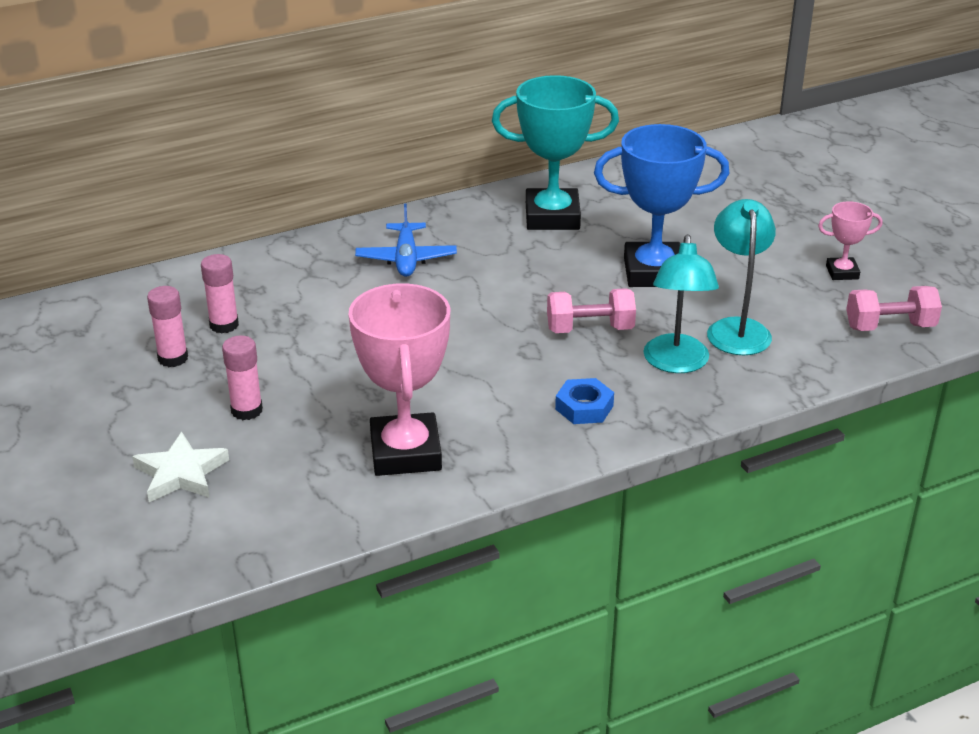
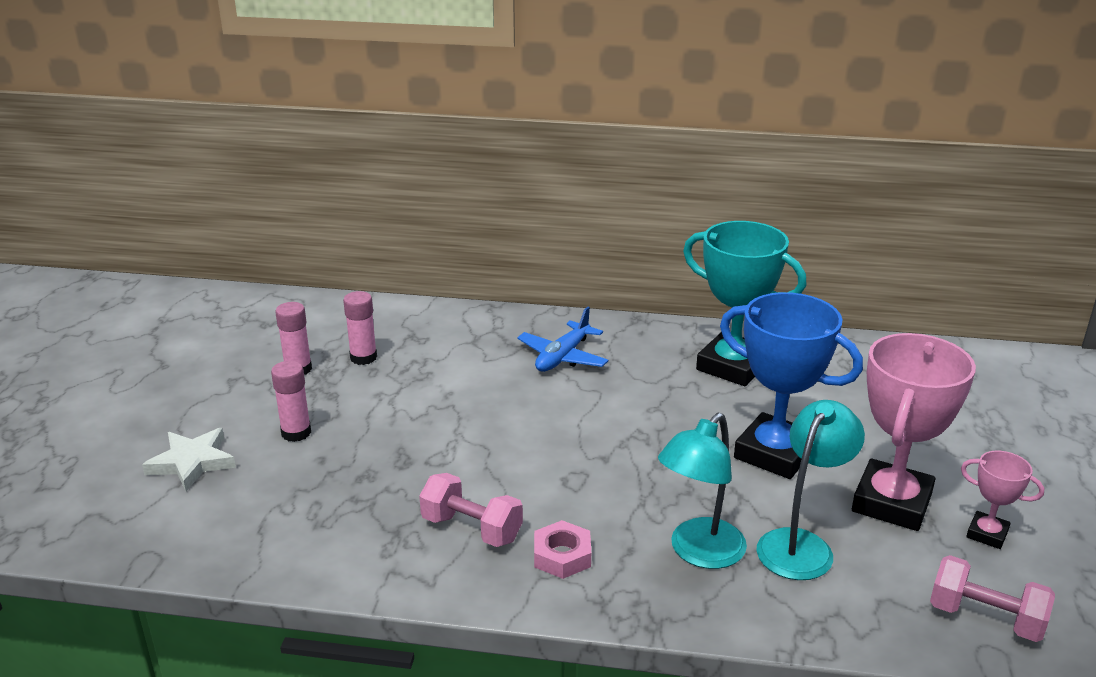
camera: 35 degrees right, 5 degrees down
(405, 452) = (366, 524): pink trophy -> pink trophy (891, 502)
(584, 407) = (562, 556): blue nut -> pink nut
(590, 329) = (652, 483): pink dumbbell -> pink dumbbell (472, 529)

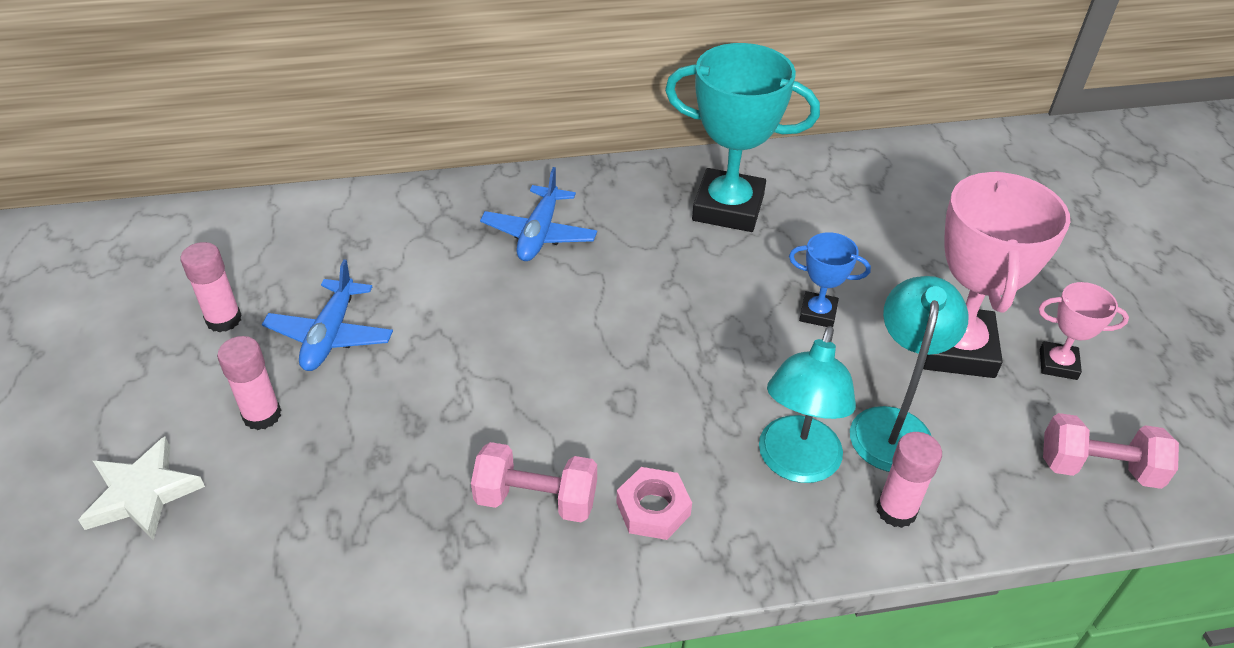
camera: 20 degrees left, 15 degrees up
(363, 357) = (301, 285): pink glue stick -> pink glue stick (896, 510)
(369, 393) = (330, 335): none -> blue plane
(774, 453) = (818, 313): blue trophy -> blue trophy, size x0.49

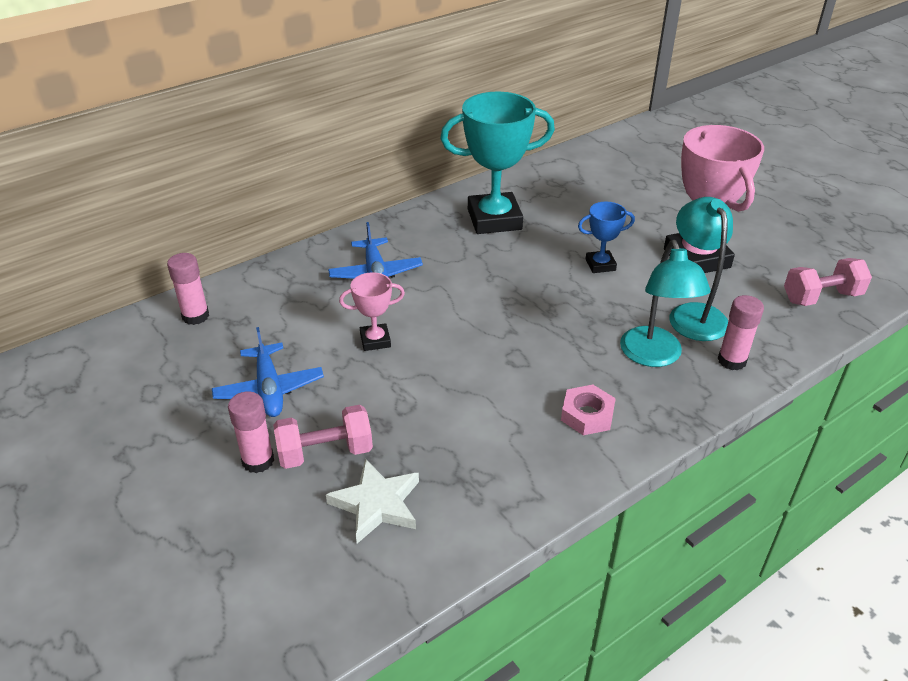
camera: 25 degrees left, 5 degrees down
(142, 493) = (202, 549): white star -> white star (377, 504)
(224, 319) = (171, 408): pink glue stick -> pink glue stick (195, 316)
(536, 499) = (506, 439): pink dumbbell -> pink dumbbell (325, 452)
(1058, 364) = (759, 248): pink trophy -> pink trophy (375, 340)

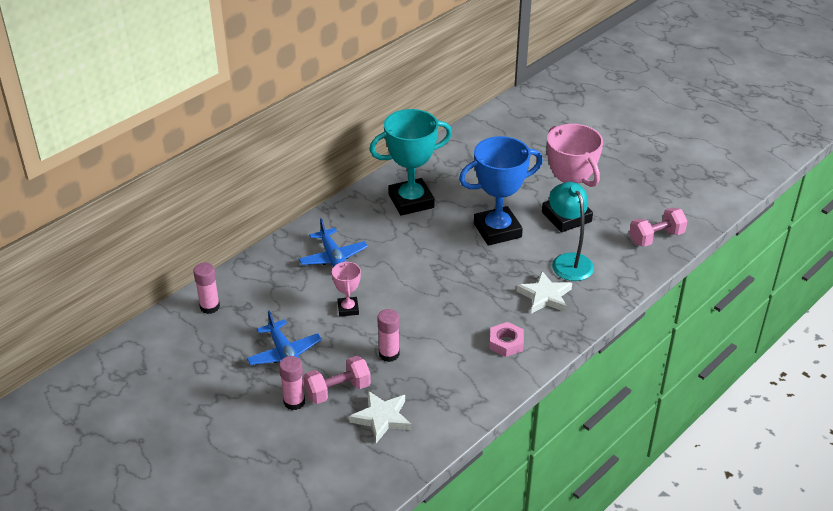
camera: 10 degrees left, 0 degrees up
(375, 340) = (348, 309): pink trophy -> pink trophy turned 75 degrees counterclockwise
(600, 265) = (497, 230): blue trophy -> blue trophy, size x2.04
(654, 356) = (545, 296): turquoise lamp -> white star
(732, 360) = (598, 292): pink glue stick -> pink glue stick (389, 354)

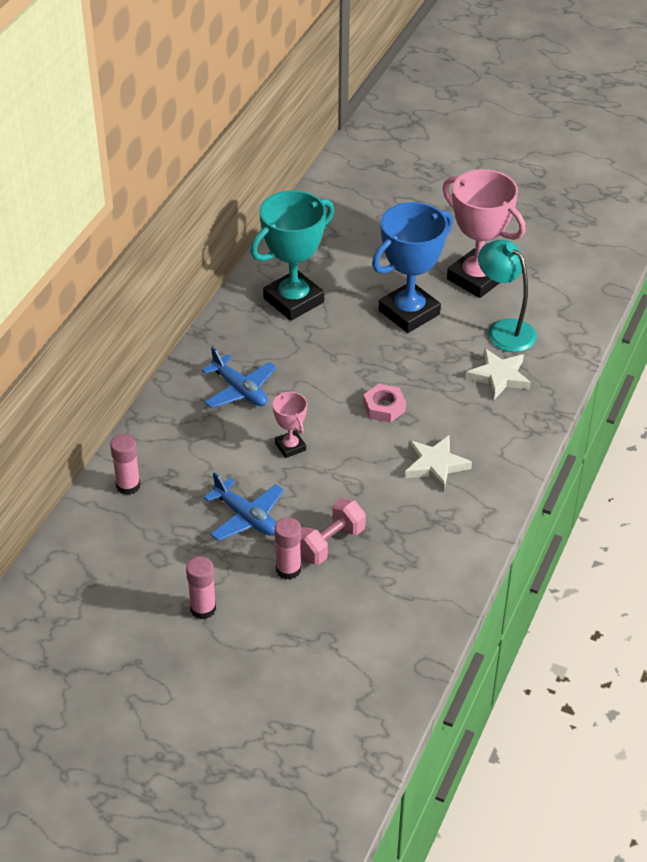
camera: 20 degrees left, 5 degrees up
(382, 418) = (394, 561): white star -> white star (435, 465)
(389, 354) = (364, 487): pink glue stick -> pink glue stick (203, 609)
(506, 343) = (484, 440): pink nut -> pink nut (384, 407)
(656, 237) = (583, 280): pink dumbbell -> none

